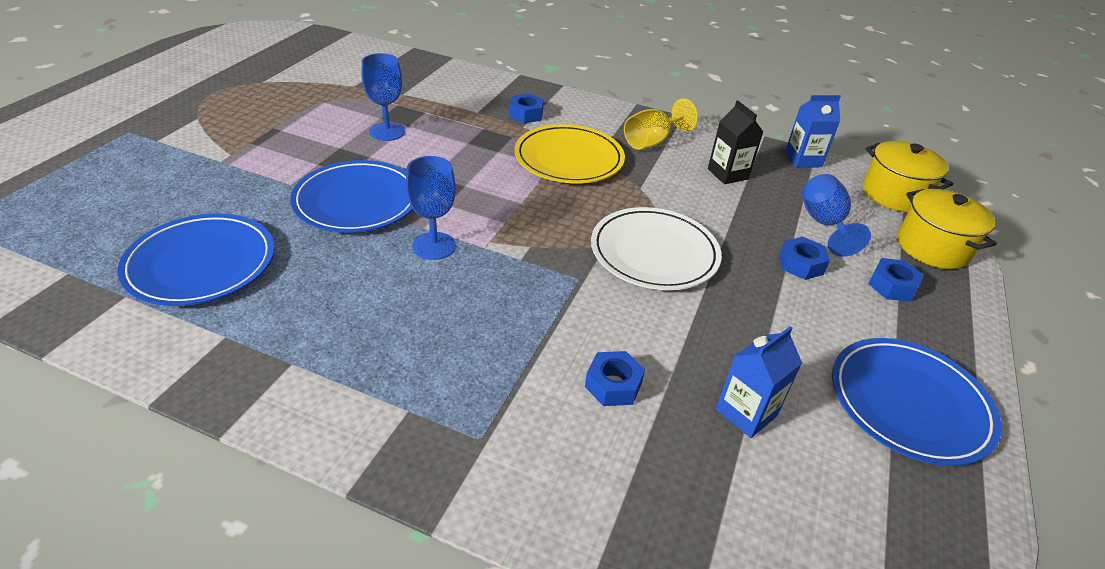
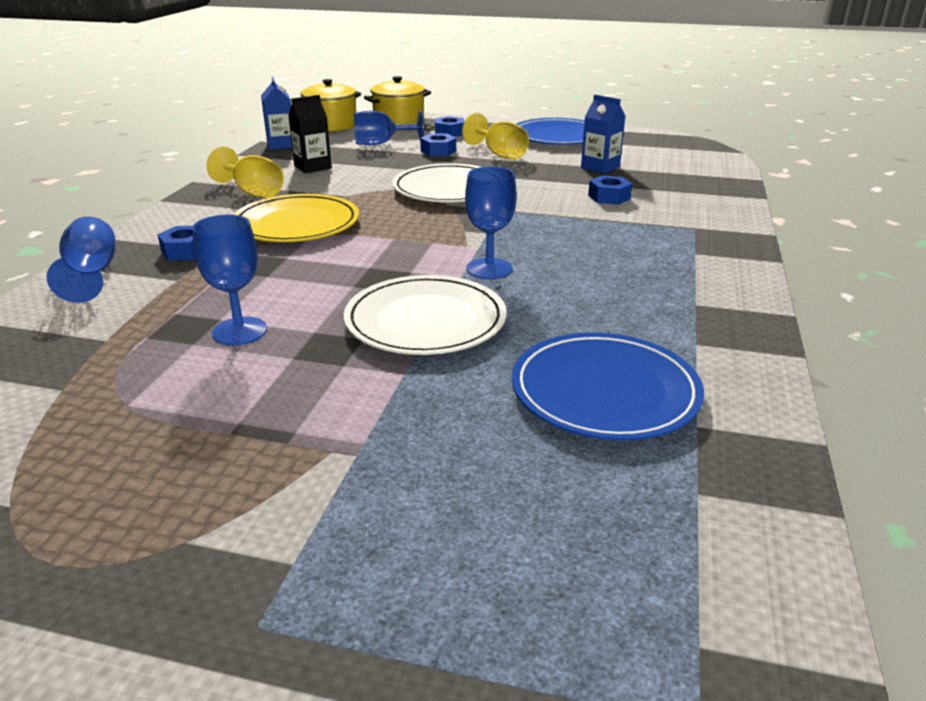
camera: 95 degrees left, 10 degrees down
(357, 201) = (425, 321): blue plate -> white plate
(498, 86) = (91, 274): none -> blue goblet
(796, 317) = (499, 154): none -> yellow goblet

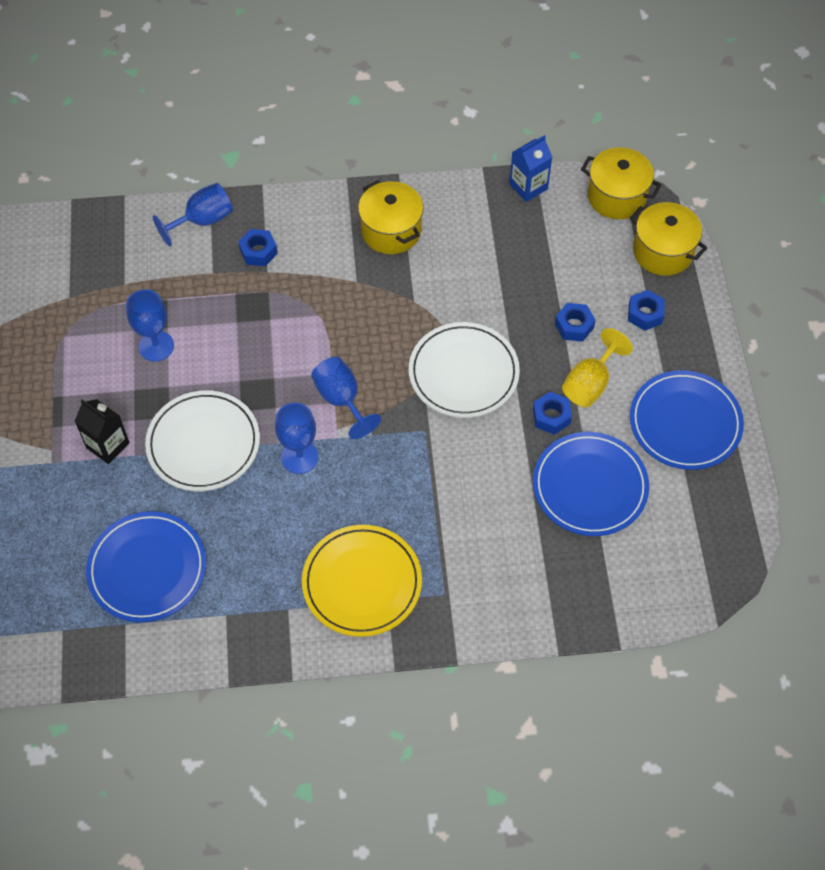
camera: 70 degrees right, 30 degrees up
(253, 192) = (391, 231): yellow goblet -> yellow pot
(296, 224) = (335, 295): yellow plate -> yellow plate (362, 582)
(312, 167) = (475, 243): black carton -> black carton (108, 445)
(381, 144) = (574, 267): blue goblet -> blue goblet (341, 400)
(600, 167) = (590, 486): blue carton -> blue plate
(609, 197) = (499, 511): blue nut -> blue nut (551, 416)

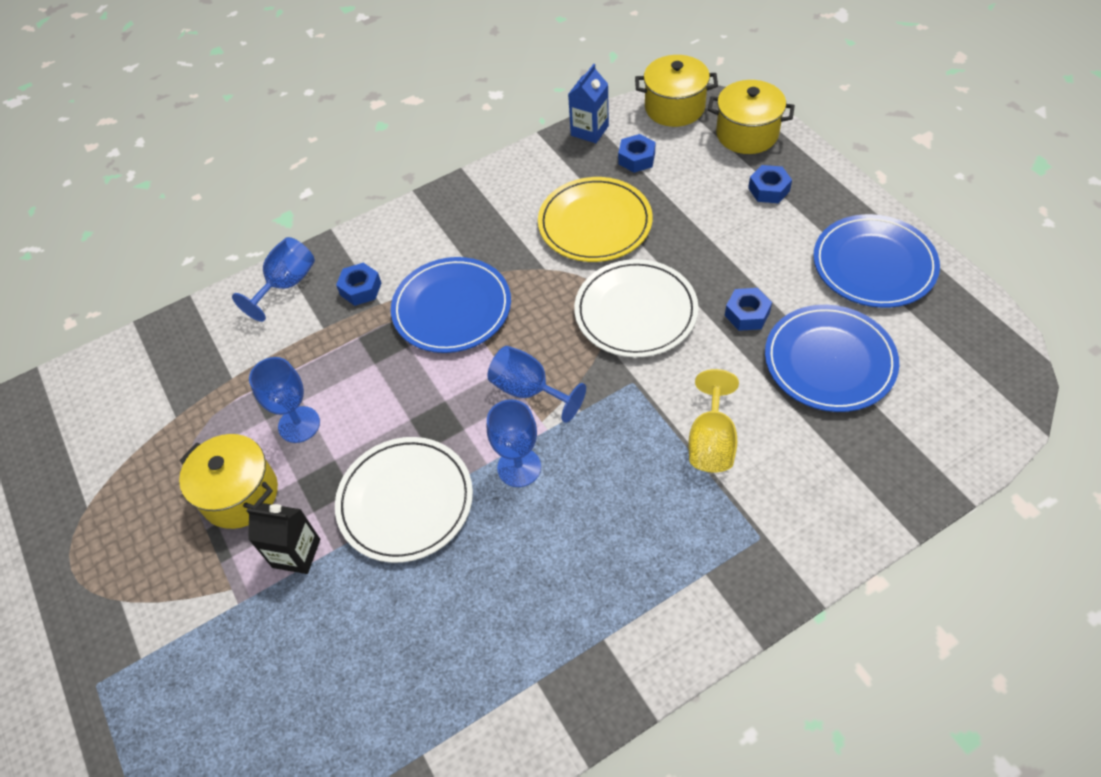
camera: 20 degrees left, 5 degrees down
(147, 569) = (415, 673): blue plate -> blue plate (452, 308)
(362, 582) = (666, 568): yellow plate -> yellow plate (595, 223)
(391, 231) = (484, 217): yellow pot -> yellow pot (240, 494)
(574, 326) = (712, 226): blue nut -> blue nut (636, 158)
(590, 384) = (762, 269): yellow goblet -> yellow goblet (711, 441)

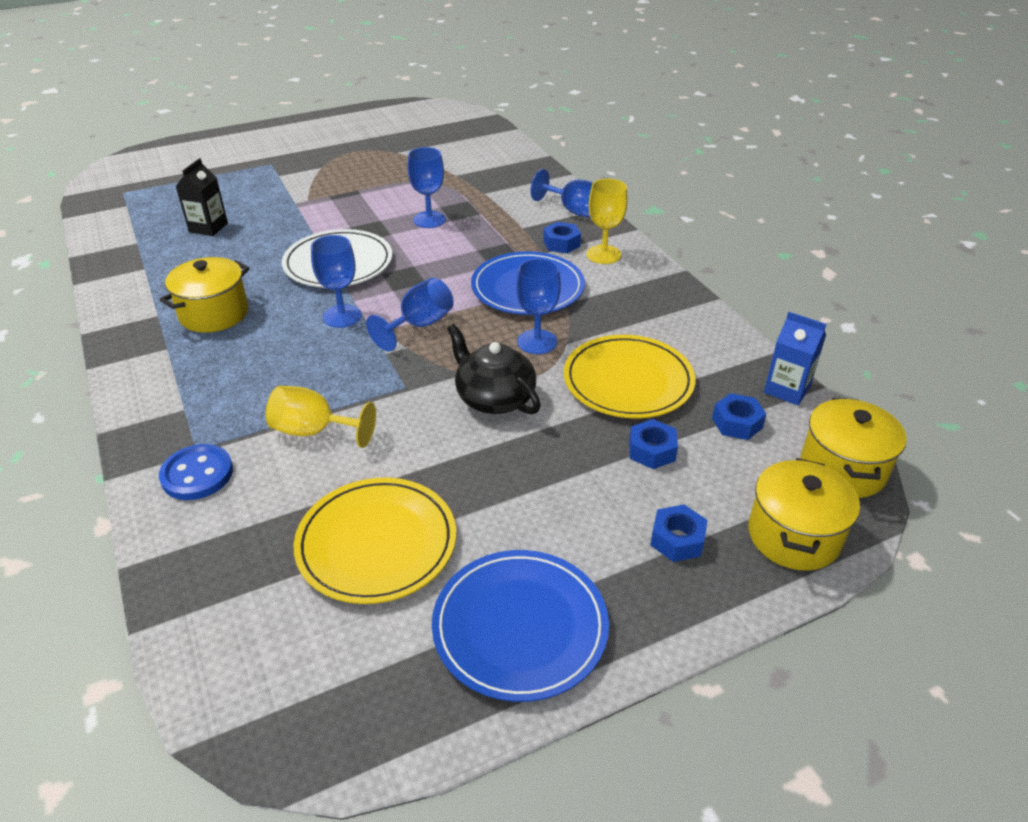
camera: 90 degrees right, 15 degrees down
(240, 494) = (379, 200): yellow pot -> yellow pot (214, 314)
(296, 553) = (320, 221): black carton -> black carton (208, 228)
(384, 252) = (603, 254): none -> yellow goblet
(546, 290) = (537, 342): none -> blue goblet
(635, 311) = (494, 398): white plate -> black teapot
(747, 314) = (467, 483): blue nut -> blue nut (652, 450)
(794, 522) = (197, 474): none -> blue button
(829, 361) = (376, 543): blue plate -> yellow plate

